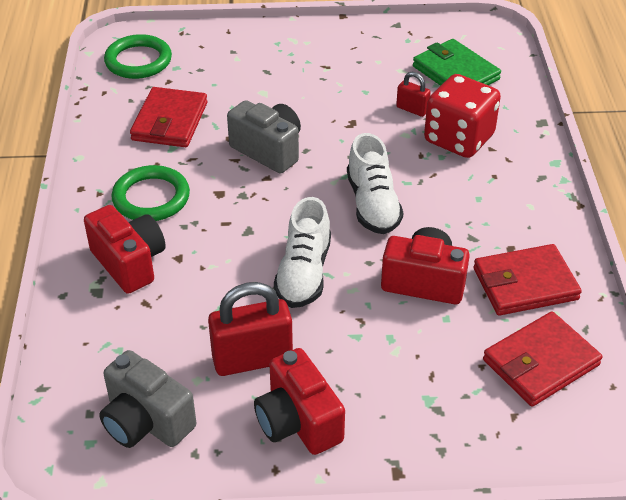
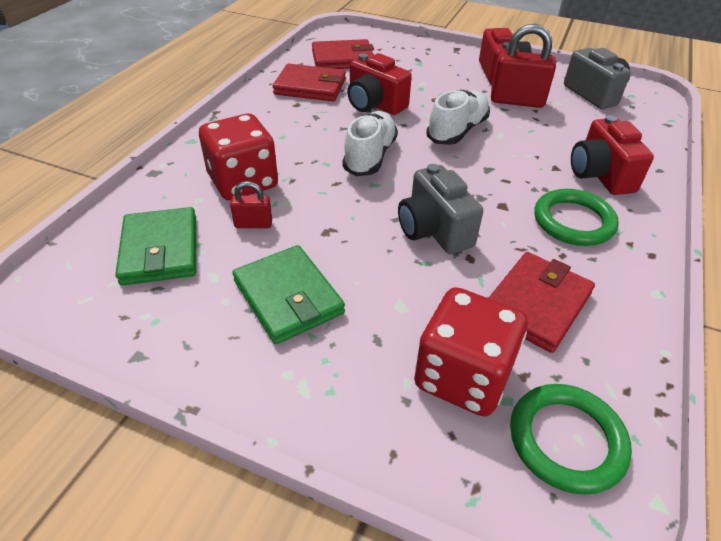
camera: 155 degrees left, 0 degrees up
(205, 70) = (462, 376): none -> red dice
(340, 74) = (288, 297): none -> green wallet
(412, 109) = (253, 224): red padlock -> red padlock turned 60 degrees counterclockwise

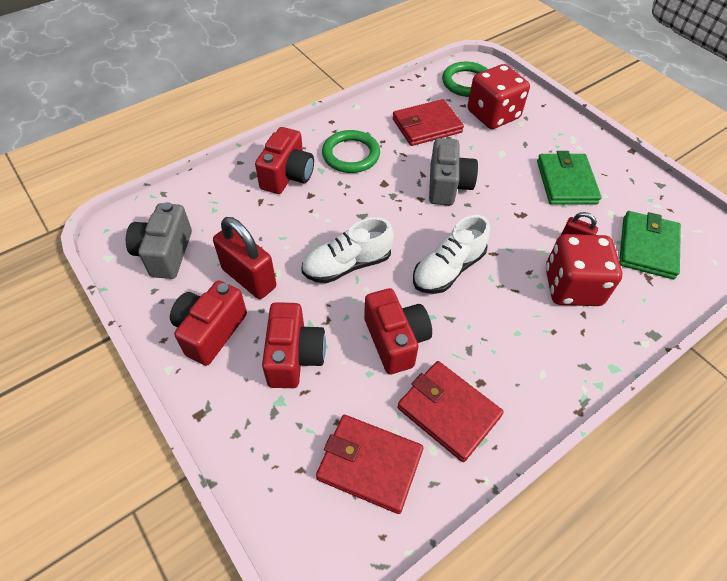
camera: 150 degrees left, 10 degrees up
(434, 79) = (294, 356): none -> red camera

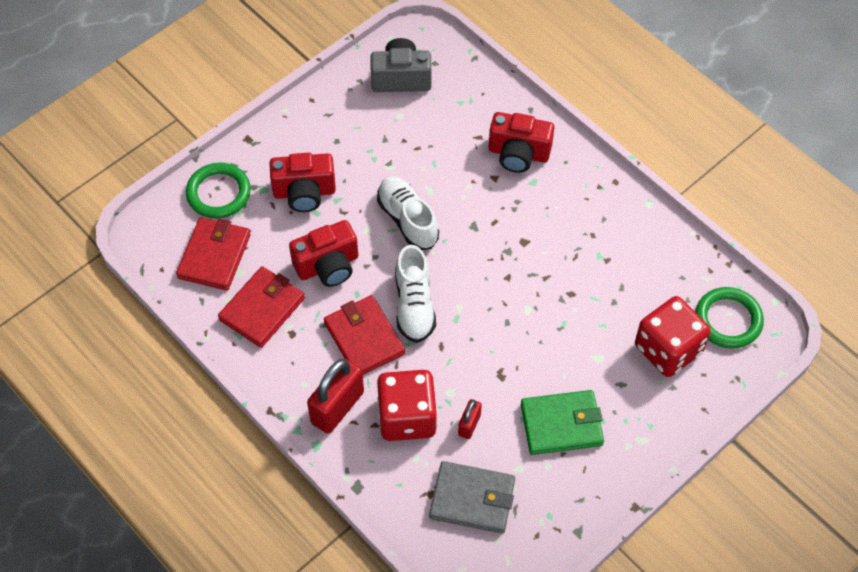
camera: 85 degrees right, 5 degrees up
(210, 331) = (323, 130): red camera -> none
(249, 278) = (381, 146): red padlock -> red padlock (337, 407)
(351, 155) = (562, 206): green ring -> green ring (218, 193)
(427, 126) = (630, 278): red wallet -> red wallet (364, 338)
(447, 185) = (532, 302): grey camera -> none
(448, 269) = (414, 305): white shoe -> white shoe turned 135 degrees counterclockwise
(647, 247) = (472, 499): green wallet -> grey wallet

